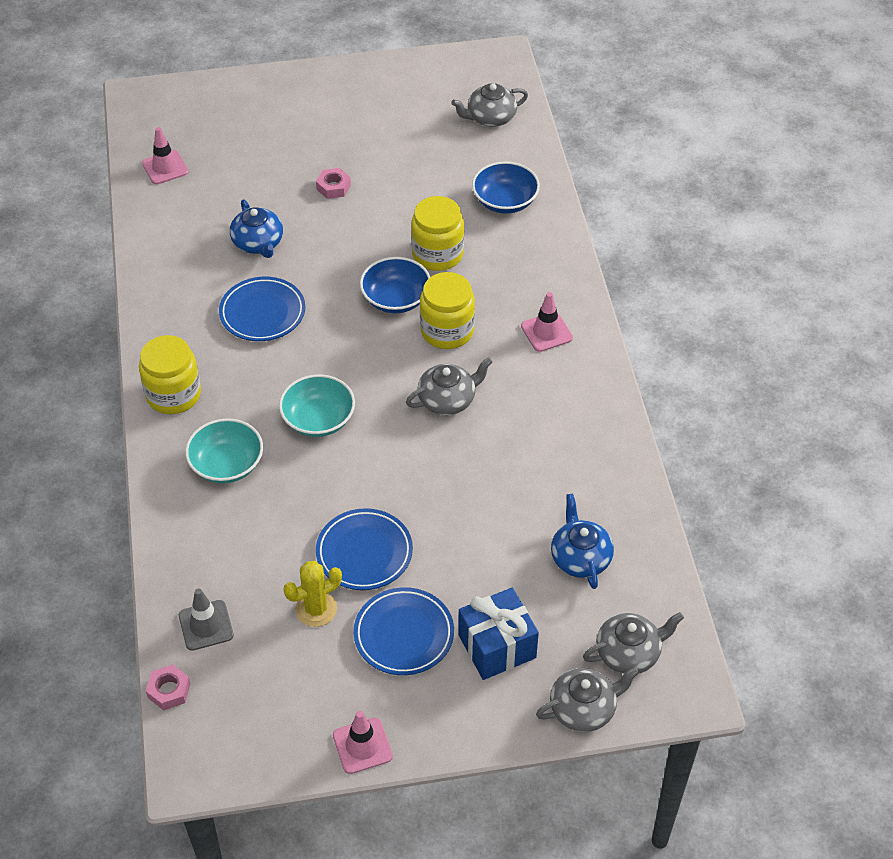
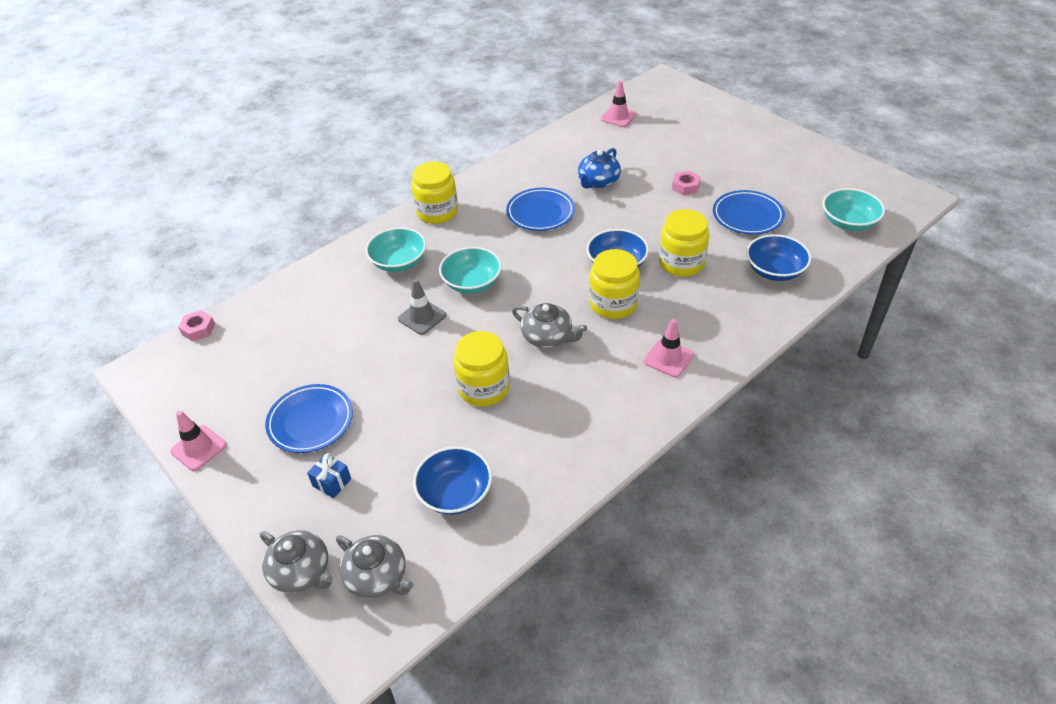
camera: 60 degrees right, 5 degrees down
(206, 625) = (260, 319): grey traffic cone -> grey traffic cone (422, 317)
(316, 609) = (305, 364): yellow cactus -> none
(364, 553) = (371, 364): blue plate -> blue plate (747, 216)
(473, 479) = (484, 388): none -> yellow jar
(490, 117) = (848, 222): grey teapot -> turquoise bowl
(497, 646) = (332, 482): blue gift -> blue gift, size x0.52
(580, 557) = (455, 493): blue teapot -> blue bowl

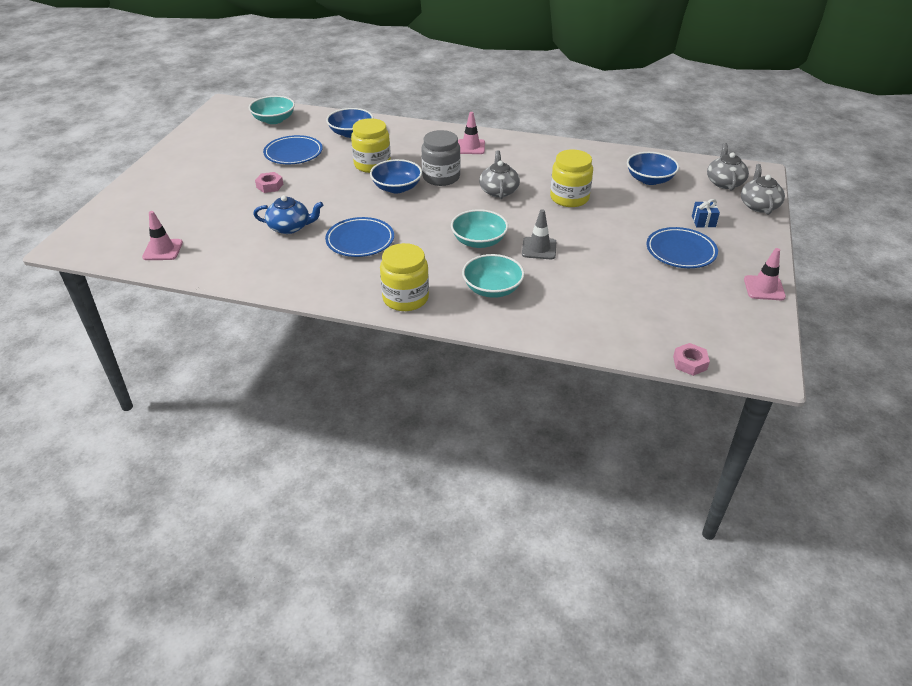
camera: 125 degrees left, 5 degrees down
(613, 304) = (441, 177): yellow jar -> grey jar

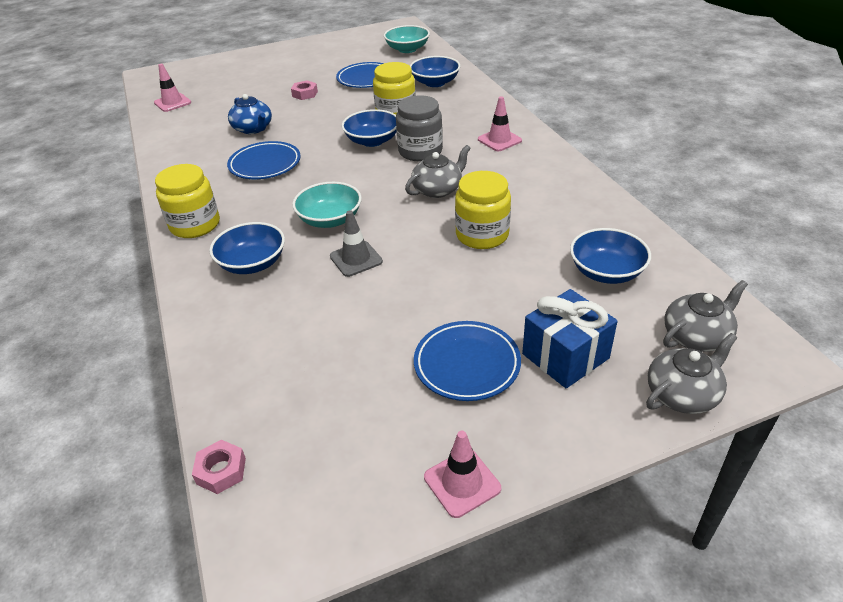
camera: 55 degrees right, 0 degrees up
(492, 289) = (252, 263): turquoise bowl -> blue bowl
(703, 221) = (565, 356): blue gift -> blue gift, size x1.92

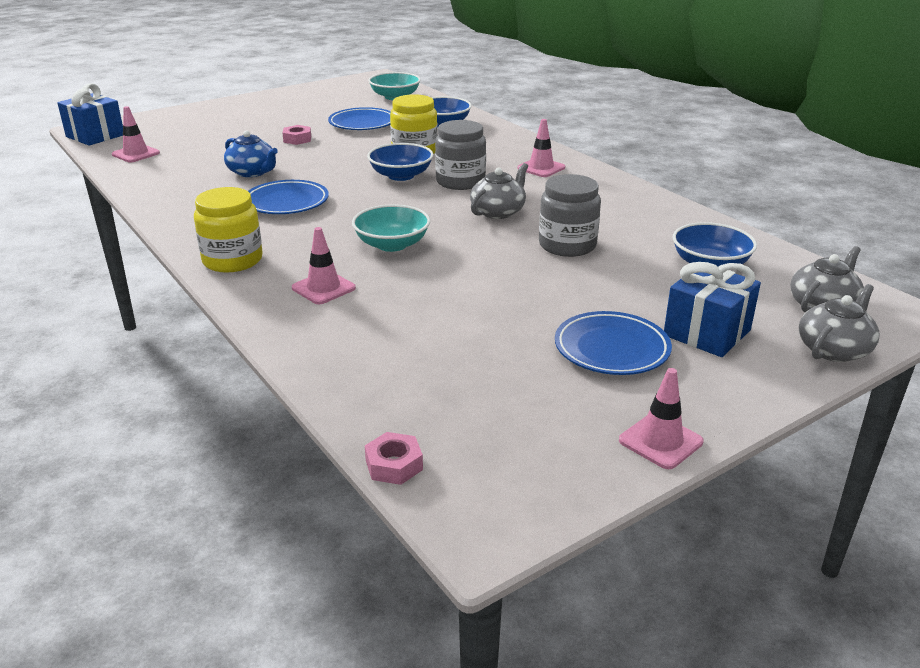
camera: 15 degrees left, 10 degrees down
(151, 81) = (95, 136): none -> blue gift
(252, 263) = (323, 288): blue bowl -> pink traffic cone
(356, 259) = (441, 275): grey traffic cone -> none
(482, 235) = (567, 245): yellow jar -> grey jar

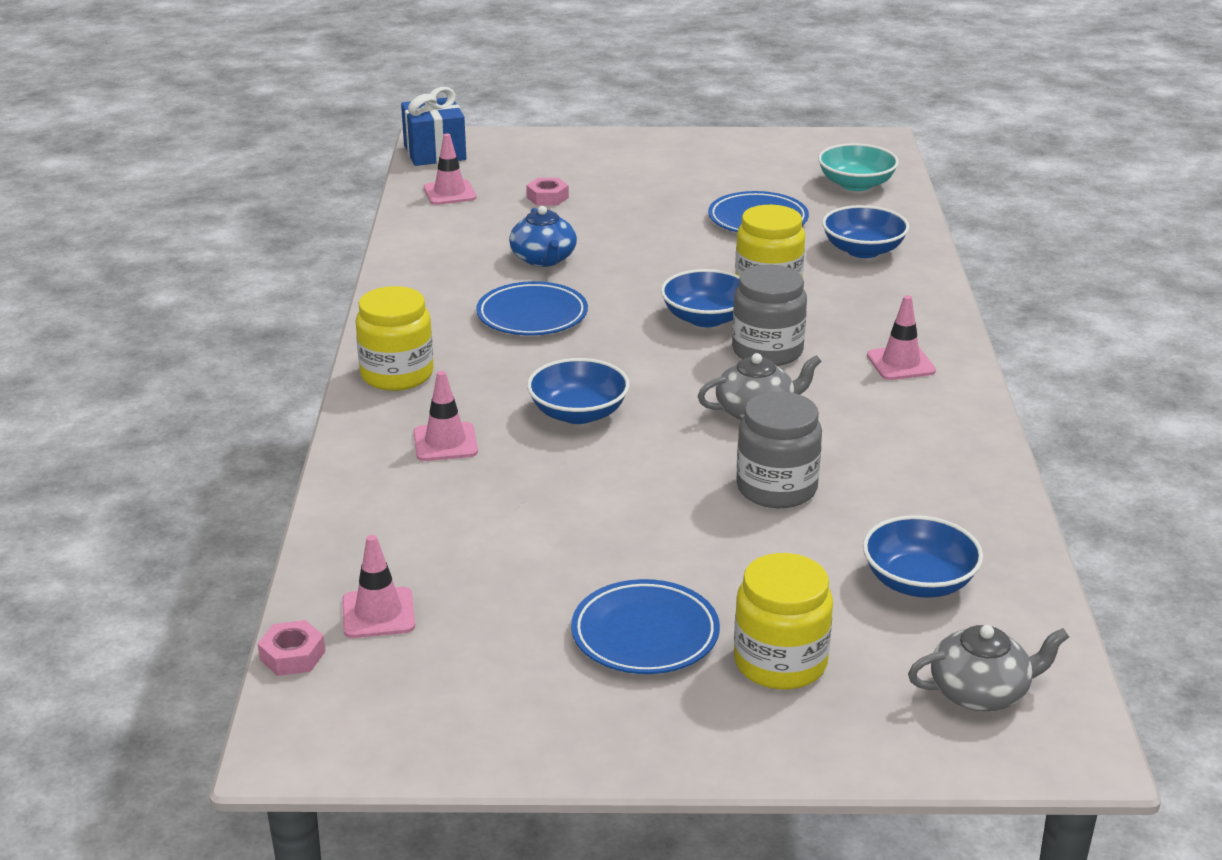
camera: 35 degrees right, 0 degrees up
(297, 139) = (649, 223): pink nut -> pink nut (547, 197)
(392, 244) = (578, 413): turquoise bowl -> blue bowl
(660, 441) = (555, 750): pink traffic cone -> pink traffic cone (378, 613)
(707, 333) = (780, 662): blue gift -> yellow jar
(834, 349) = (902, 748): grey teapot -> none

